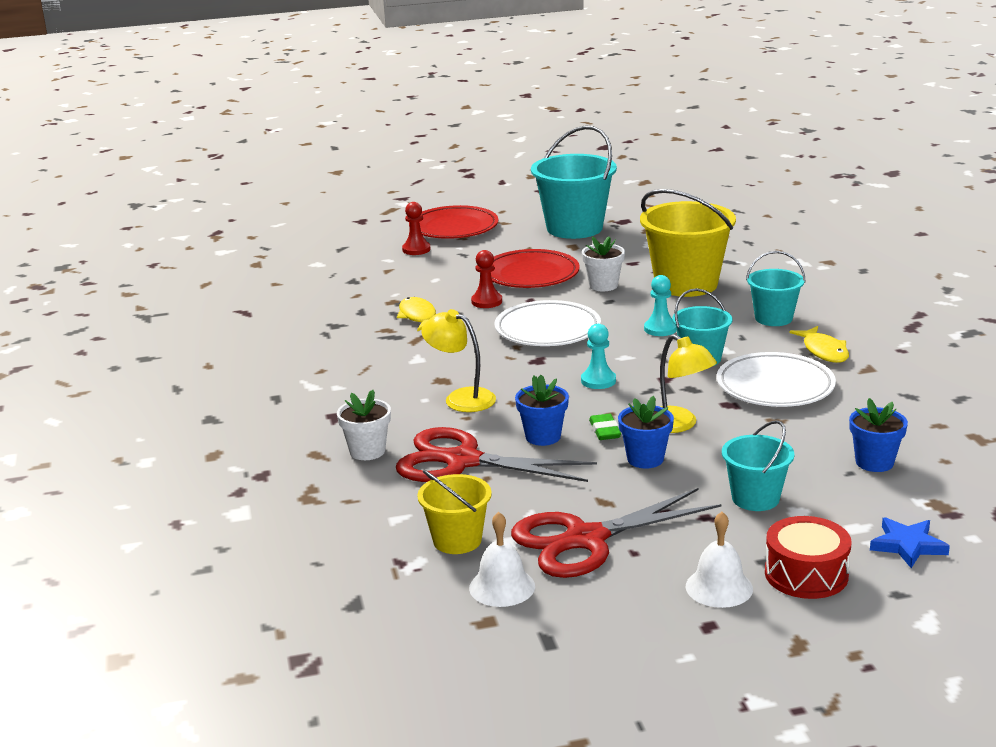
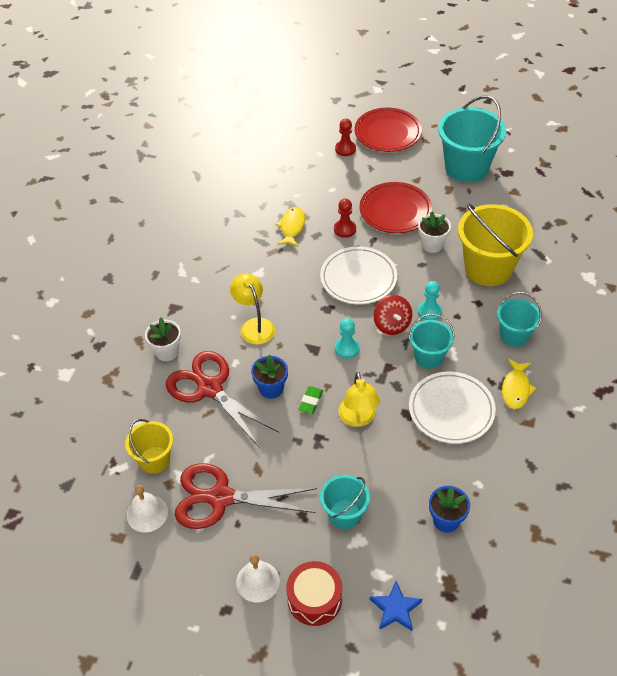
camera: 30 degrees right, 25 degrees up
(629, 349) = (392, 325): none -> red spinning top
(645, 459) = (312, 441): blue flower pot -> none

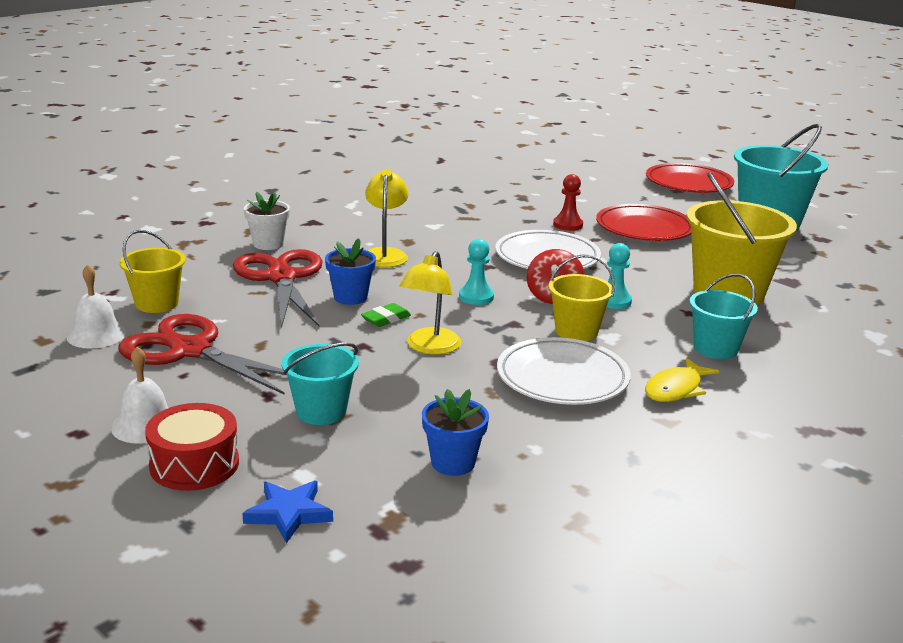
camera: 25 degrees right, 25 degrees down
(292, 227) = (506, 209): yellow fish -> none
(345, 149) = (626, 181): red pawn -> none
(429, 357) = (576, 331): turquoise bucket -> yellow bucket
(432, 245) = (668, 259): white flower pot -> none

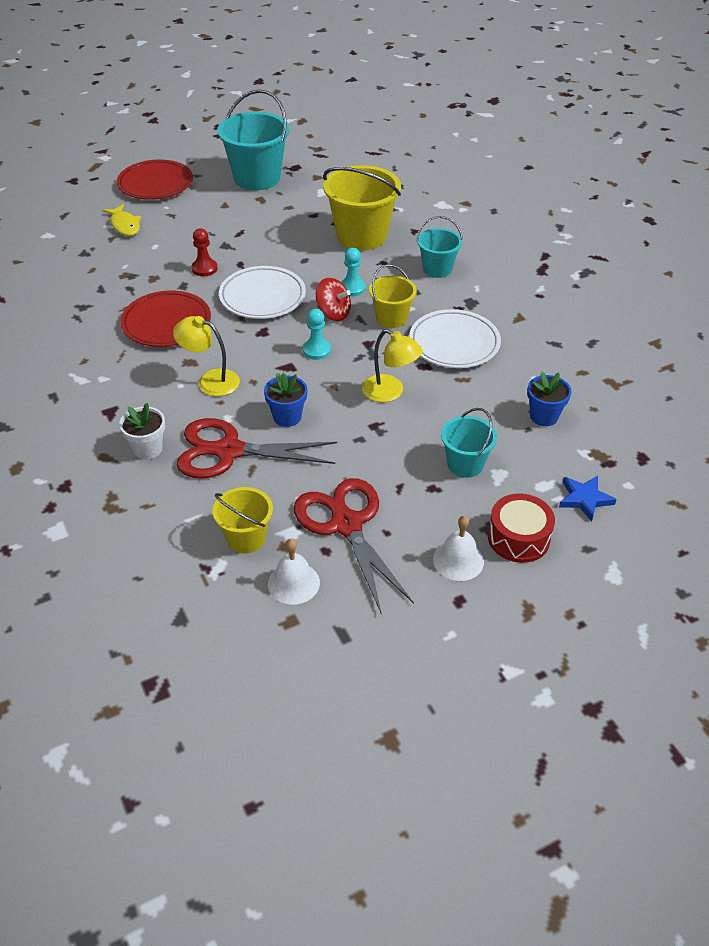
camera: 70 degrees left, 20 degrees up
(190, 350) = (346, 524): red scissors -> red scissors turned 105 degrees clockwise
(386, 319) = (334, 405): green eraser -> none
(644, 228) = (233, 235): red plate -> red plate (166, 323)
(676, 389) = (482, 302): yellow fish -> yellow fish (125, 225)

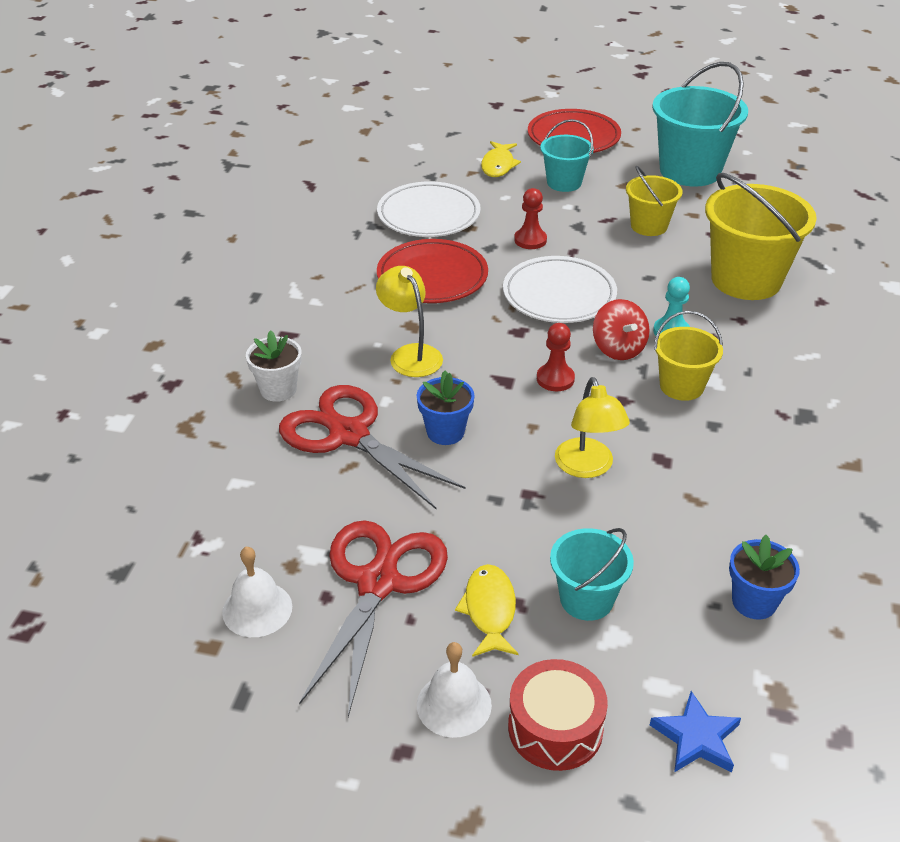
camera: 40 degrees right, 5 degrees down
(246, 538) = (265, 532): yellow bucket -> yellow bucket (649, 226)
(316, 350) = (555, 379): turquoise pawn -> red pawn
(423, 501) = (489, 610): none -> yellow fish
(437, 269) = (803, 357): turquoise bucket -> turquoise bucket (564, 183)
(454, 343) = (730, 452): white plate -> white plate (428, 215)

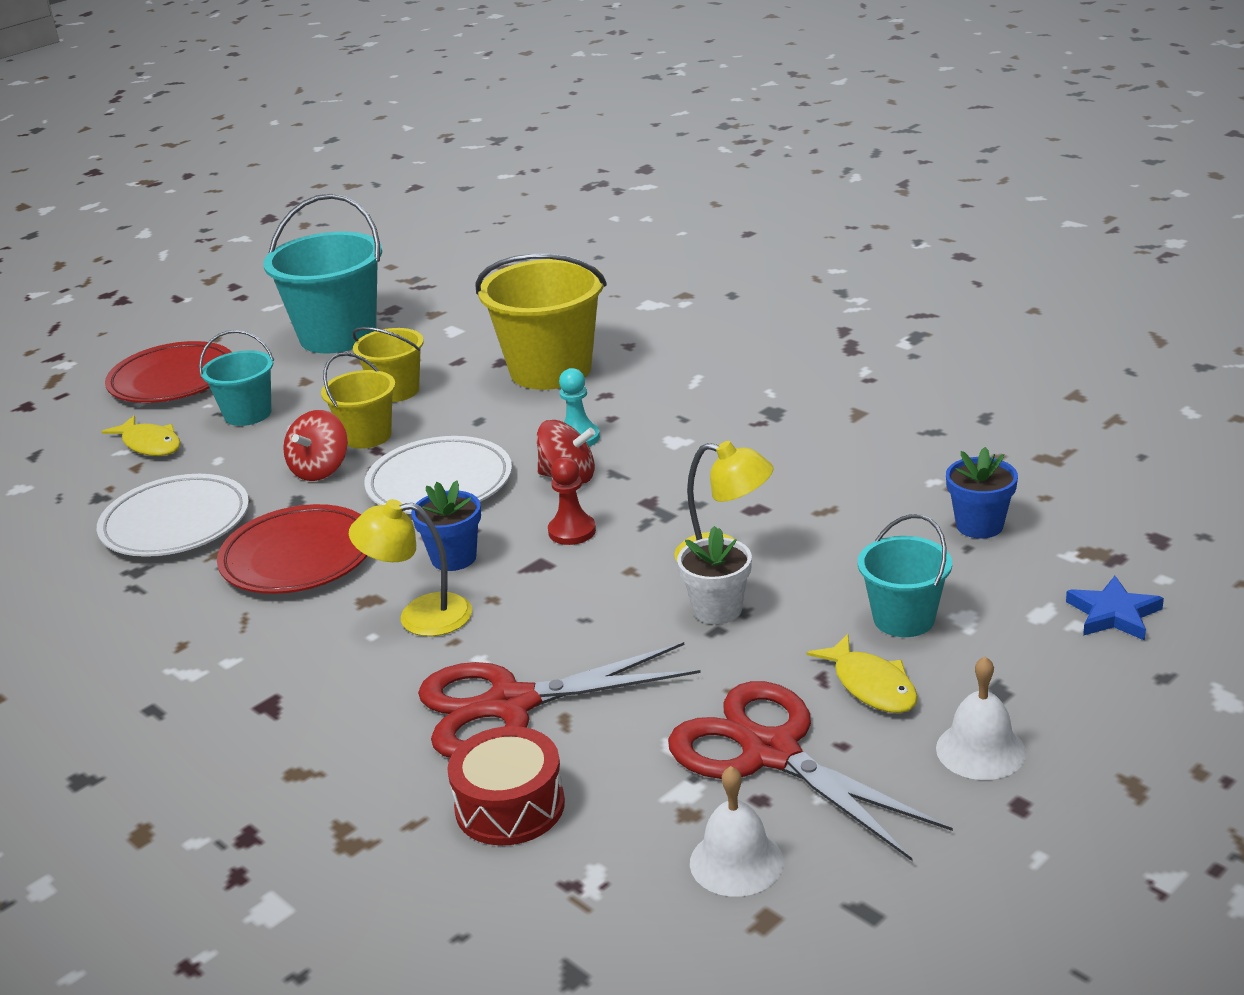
camera: 55 degrees left, 10 degrees down
(278, 389) = (367, 740): white flower pot -> white flower pot (717, 610)
(445, 432) = (579, 632): blue flower pot -> blue flower pot (454, 558)
(489, 610) = (871, 685): yellow fish -> yellow fish turned 150 degrees counterclockwise
(530, 240) = (320, 469): red pawn -> red spinning top
(555, 728) = (1052, 693): red drum -> red drum (510, 806)
(681, 386) = (664, 461): yellow bucket -> yellow bucket (367, 436)

